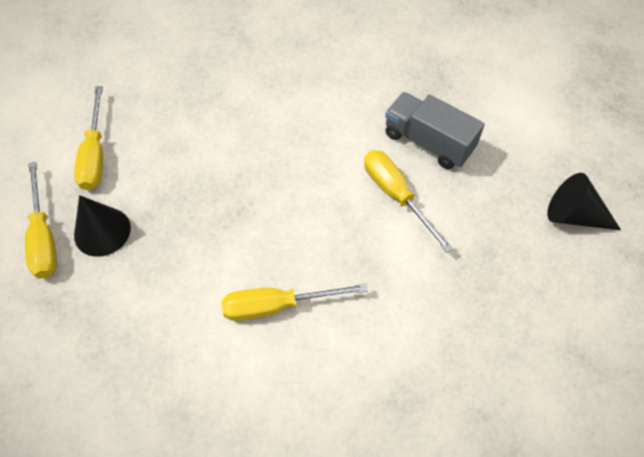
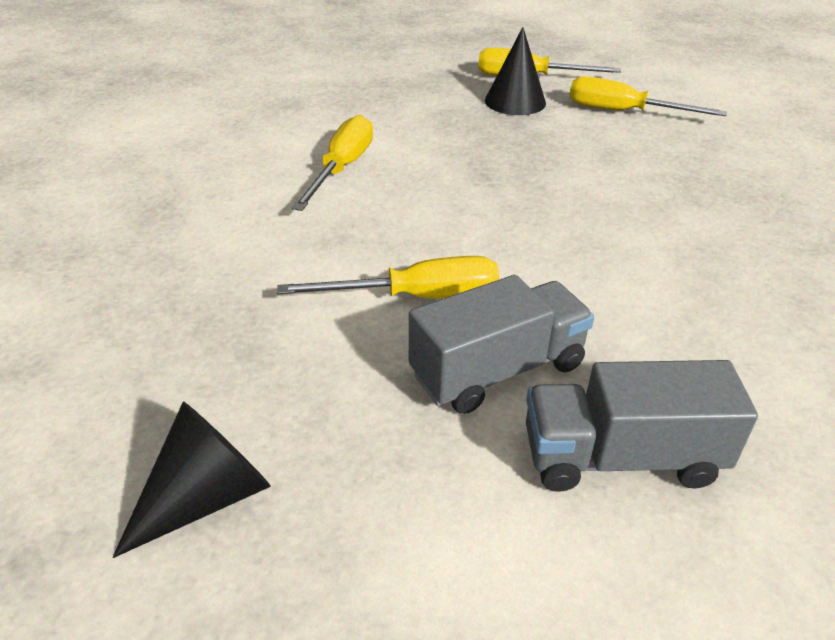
camera: 115 degrees right, 20 degrees down
(449, 88) = (621, 457): none -> grey truck

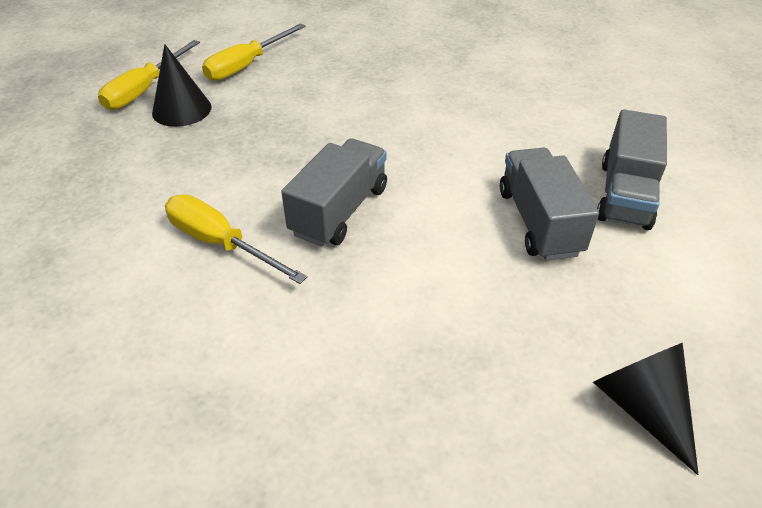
camera: 70 degrees left, 5 degrees up
(417, 297) = (444, 241): yellow screwdriver -> none
(424, 219) = (339, 211): none -> grey truck

